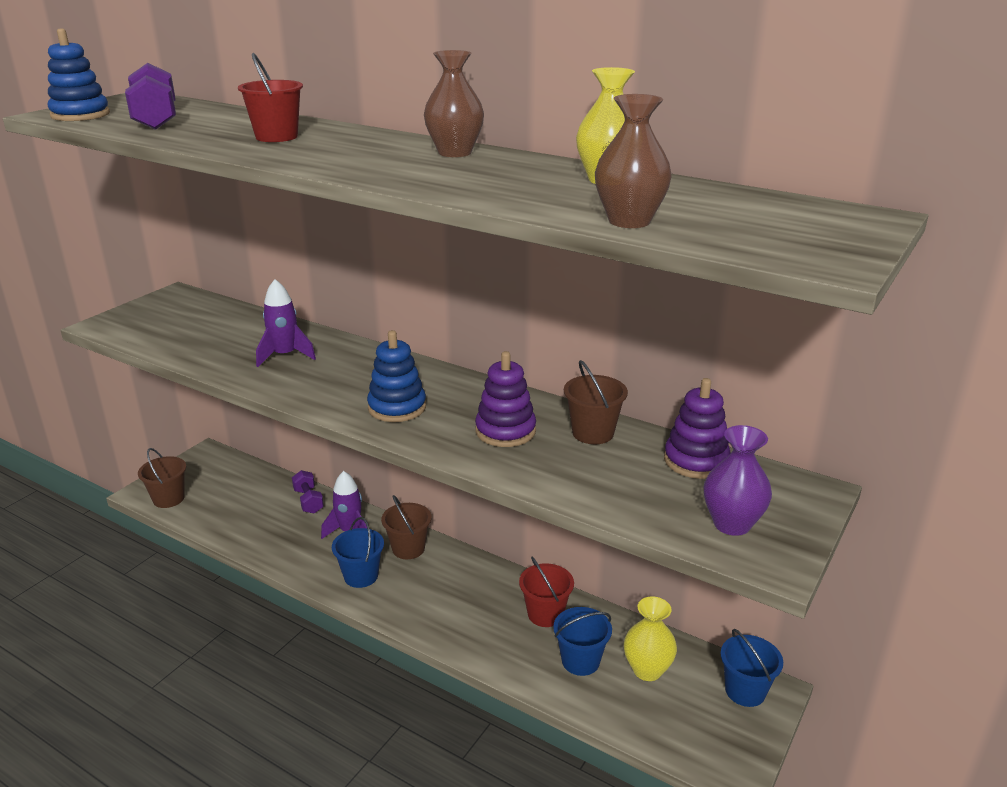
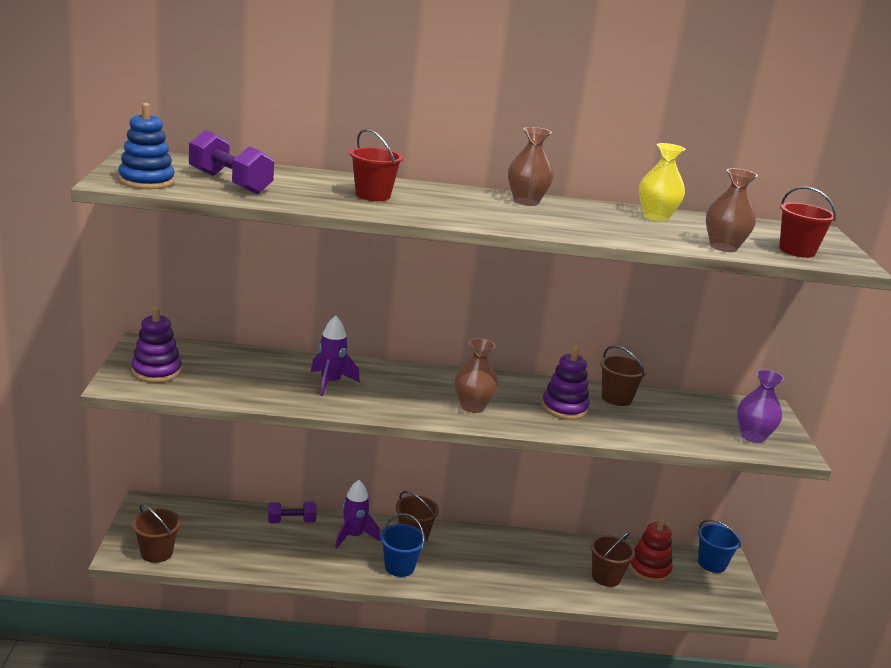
camera: 35 degrees left, 5 degrees down
(308, 501) = (291, 521): purple dumbbell -> purple dumbbell turned 45 degrees counterclockwise
(397, 407) = (472, 406): blue stacking toy -> brown vase
(545, 614) = (555, 554): red bucket -> red bucket (797, 251)
(580, 661) = (606, 577): blue bucket -> brown bucket
(647, 670) = (649, 569): yellow vase -> red stacking toy
(696, 461) = (692, 403): purple stacking toy -> purple stacking toy (156, 371)

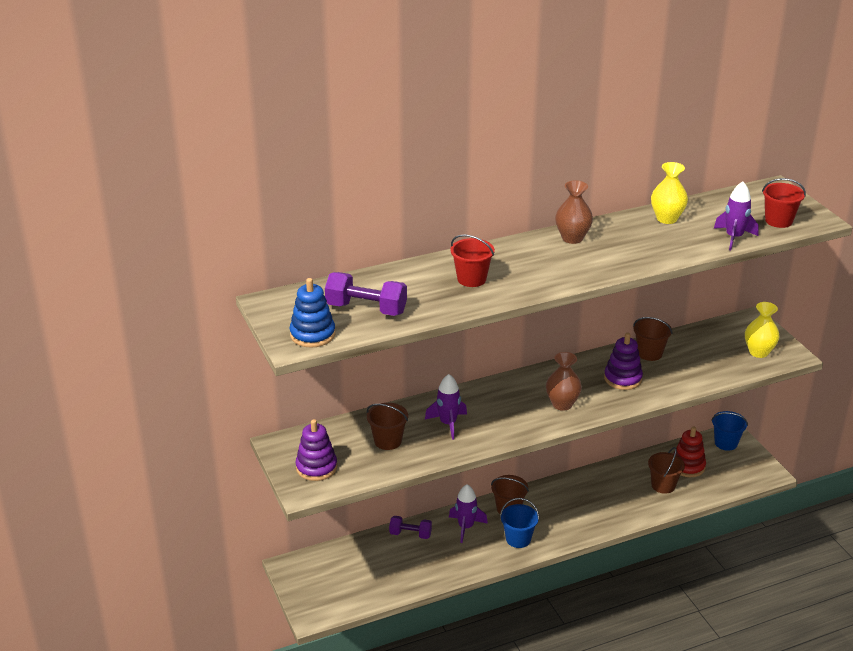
camera: 20 degrees left, 10 degrees up
(156, 553) = (336, 604): brown bucket -> brown bucket (388, 441)
(291, 521) = (410, 534): purple dumbbell -> purple dumbbell turned 45 degrees clockwise
(723, 247) = (734, 238): brown vase -> purple rocket
(752, 436) = (758, 352): purple vase -> yellow vase

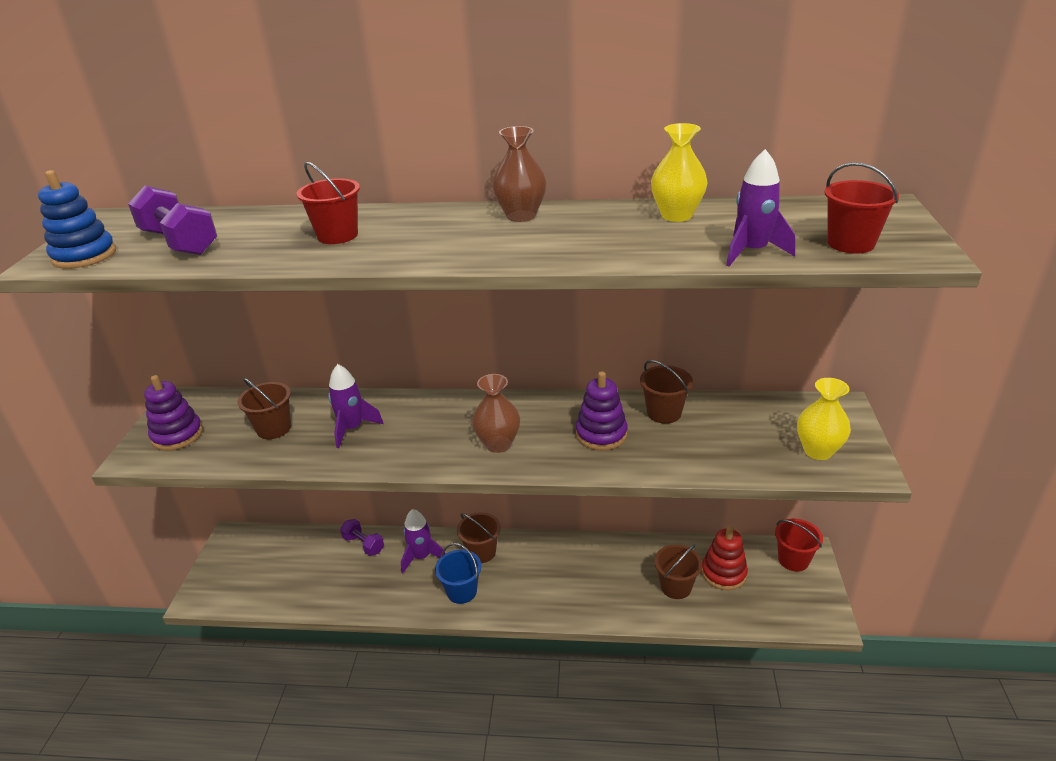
camera: 30 degrees right, 0 degrees up
(726, 443) = (793, 560): blue bucket -> red bucket

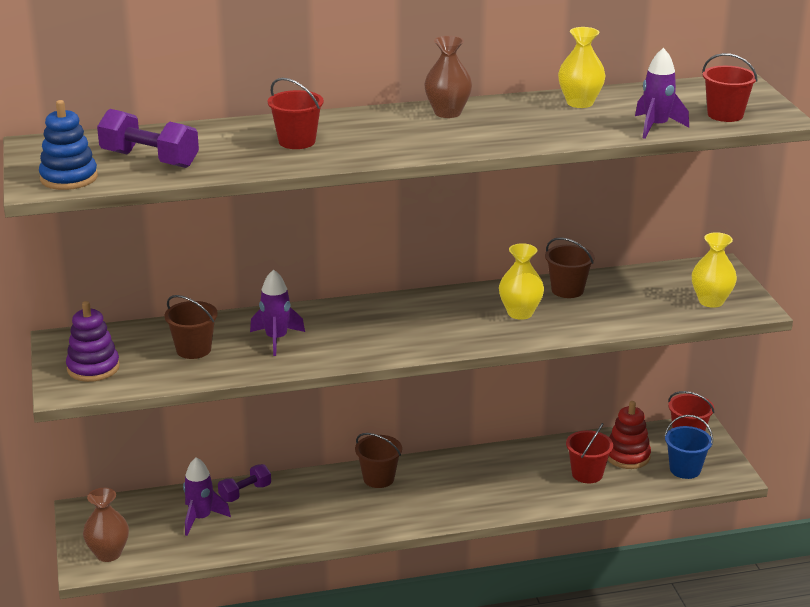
camera: 20 degrees left, 5 degrees down
(363, 544) = (245, 493): purple dumbbell -> purple dumbbell turned 60 degrees counterclockwise
(421, 557) = (316, 493): purple rocket -> purple rocket (201, 518)
(461, 591) = (377, 513): blue bucket -> blue bucket (685, 469)
(498, 444) = (429, 332): brown vase -> brown vase (108, 554)
(601, 434) = (520, 313): purple stacking toy -> yellow vase
(676, 587) = (587, 474): brown bucket -> red bucket

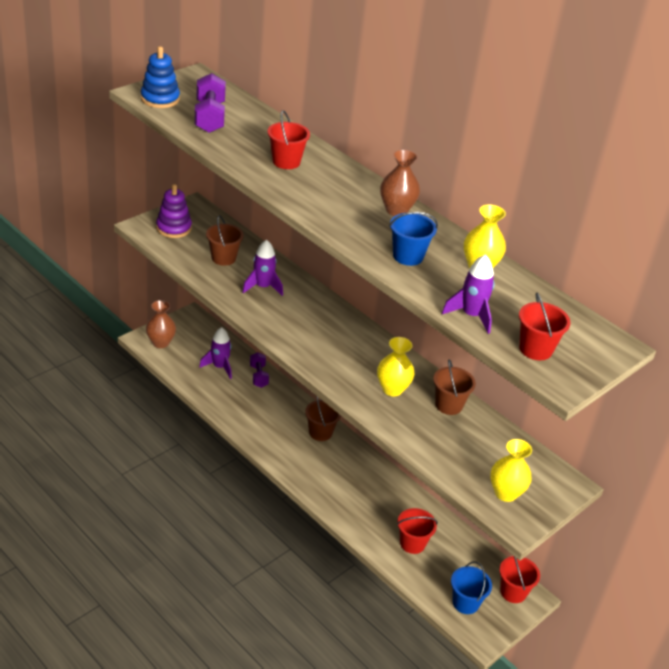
camera: 55 degrees right, 10 degrees up
(245, 493) = (258, 376): purple dumbbell -> purple dumbbell turned 60 degrees clockwise
(535, 128) = (408, 256): none -> blue bucket
(627, 456) = (454, 561): red stacking toy -> none

